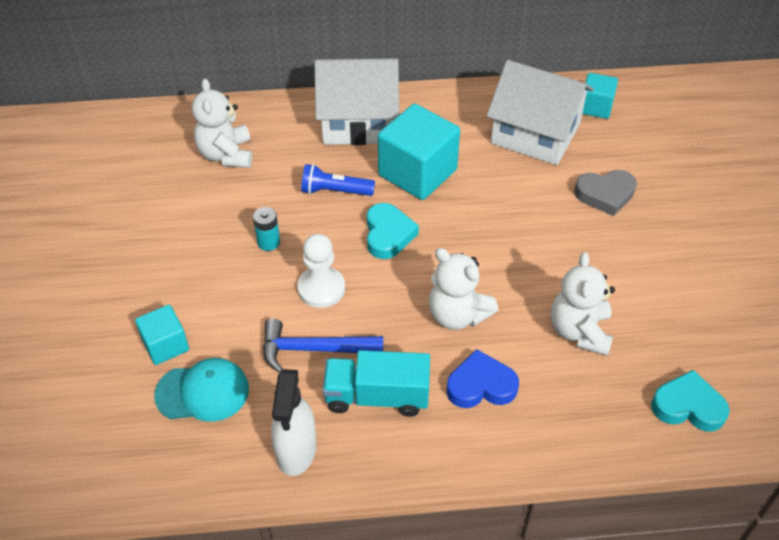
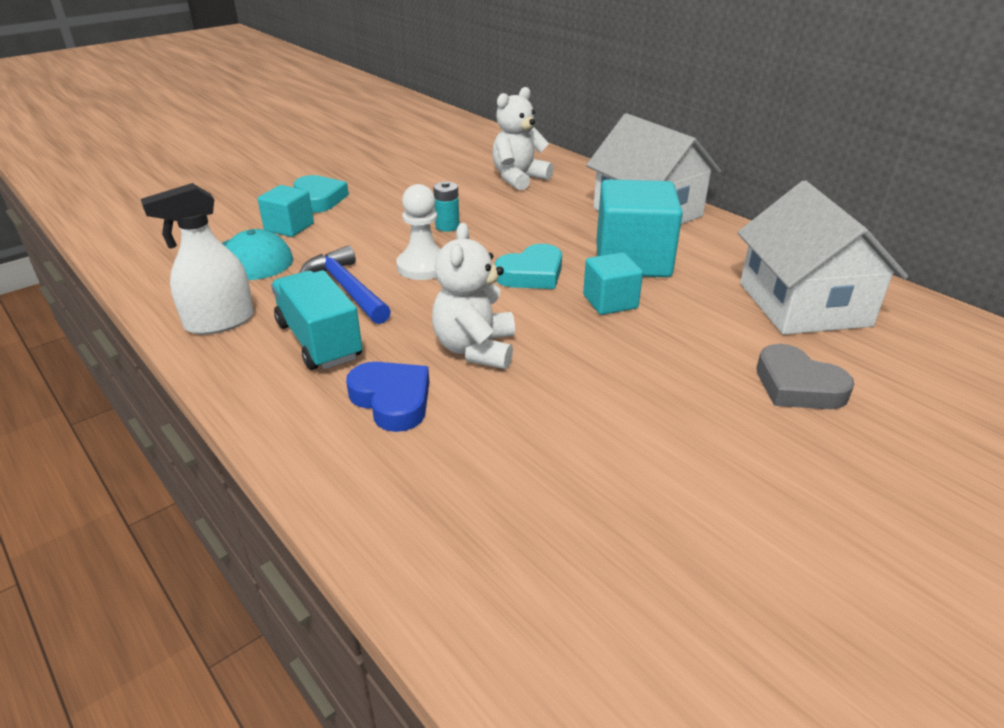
camera: 55 degrees right, 15 degrees down
(334, 191) = (547, 232): blue flashlight -> none
(579, 331) = (551, 446): white teddy bear -> none
(595, 107) = (920, 328): turquoise cube -> turquoise cube (610, 302)
(688, 406) = (529, 608): turquoise heart -> turquoise heart (319, 199)

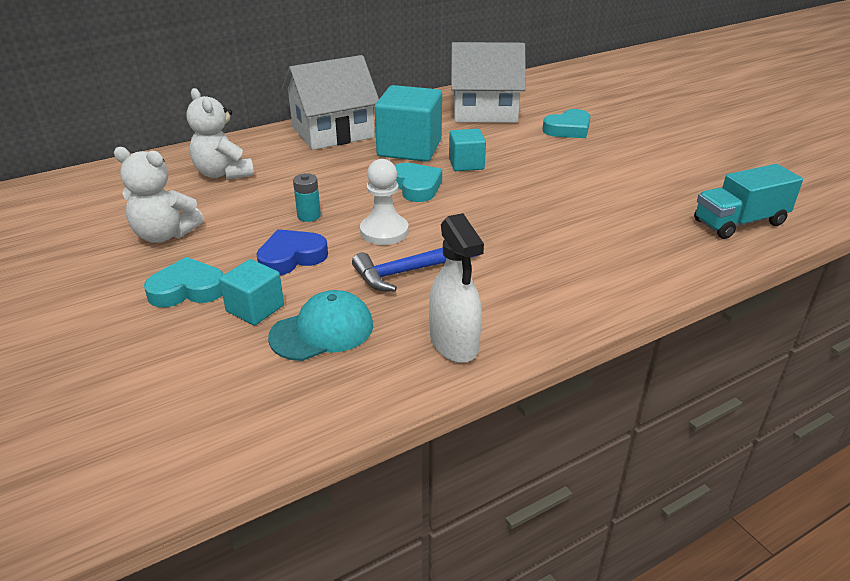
camera: 80 degrees left, 0 degrees up
(319, 341) = (498, 285): turquoise truck -> turquoise truck (739, 222)
(392, 400) = (581, 253): blue heart -> blue heart (291, 257)
(475, 349) = (519, 217): white teddy bear -> white teddy bear (165, 235)
(797, 386) = (568, 129): grey heart -> turquoise heart

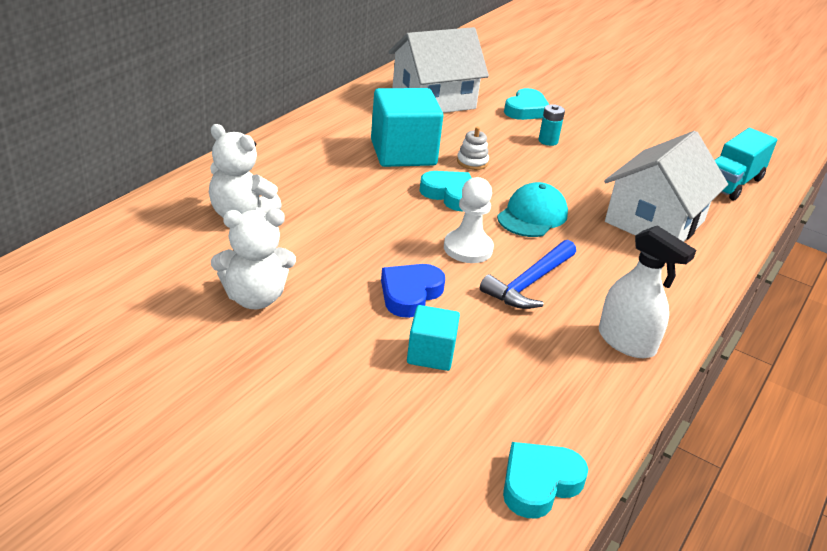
camera: 30 degrees left, 0 degrees up
(187, 289) = (345, 351): turquoise heart -> turquoise heart (539, 483)
(309, 216) = (381, 246): turquoise battery -> turquoise battery (548, 141)
(322, 331) = (512, 360): turquoise cap -> turquoise cap (532, 215)
(333, 132) = (307, 145): white house -> white house (655, 221)
(466, 164) = (472, 162): turquoise cube -> white stacking toy

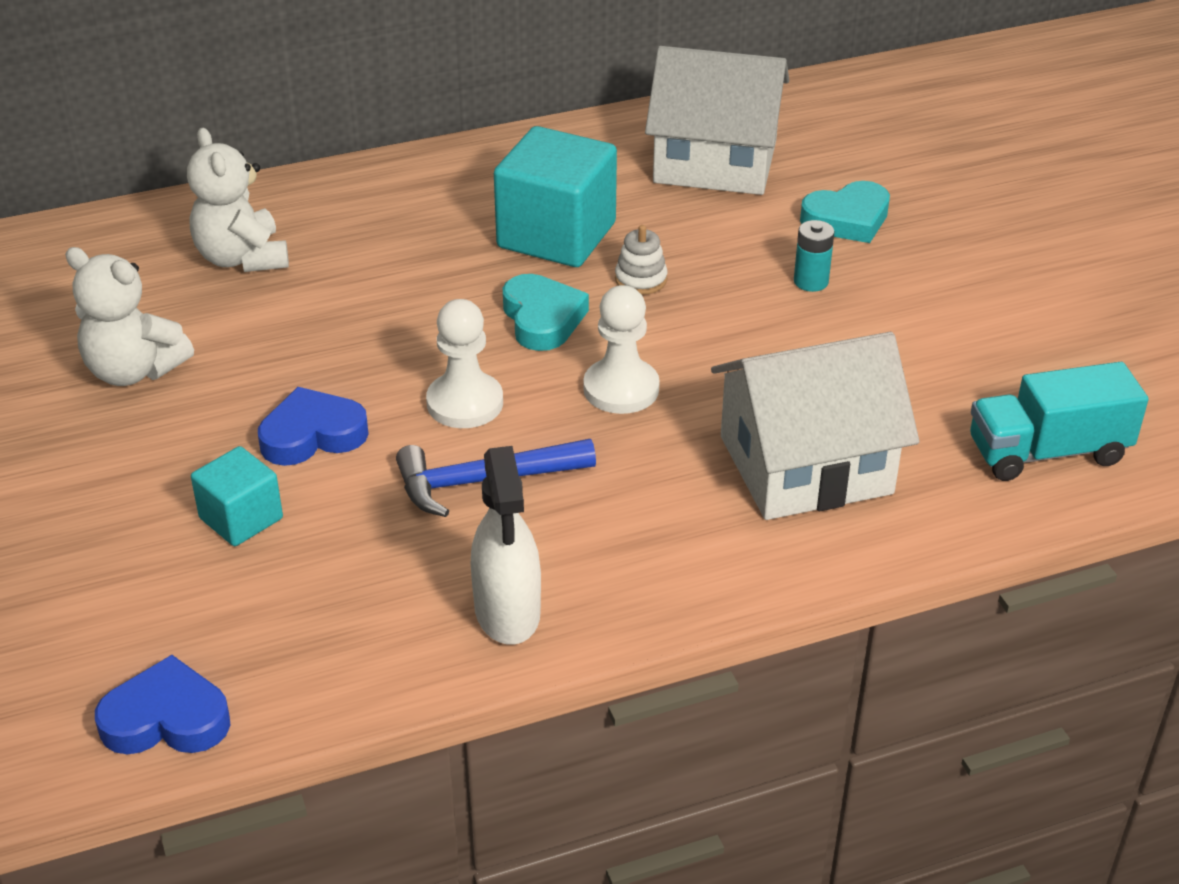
camera: 40 degrees right, 5 degrees up
(532, 215) = (621, 389): turquoise cap -> white pawn
(539, 483) = (166, 719): turquoise heart -> blue heart

